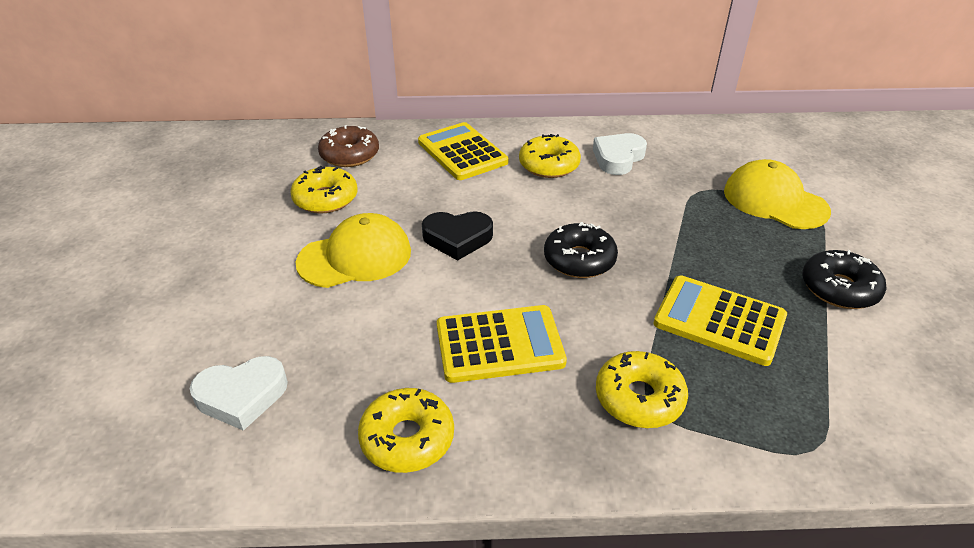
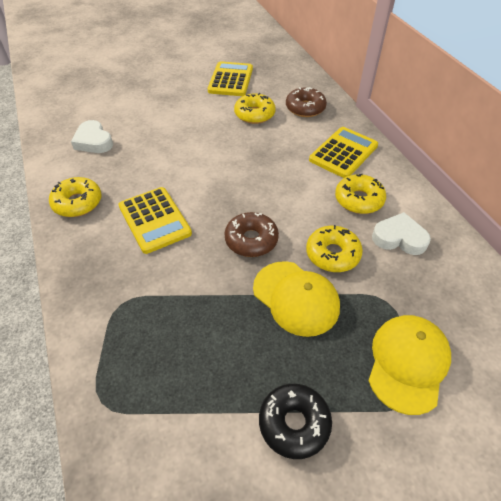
camera: 70 degrees right, 10 degrees up
(355, 257) = (207, 142): yellow cap -> yellow cap (296, 298)
(457, 238) = (244, 177): black heart -> none
(579, 260) = (251, 240): black donut -> brown donut
(639, 398) = (127, 295): yellow donut -> yellow donut (332, 254)
(719, 320) = (217, 332): yellow calculator -> yellow calculator (231, 80)

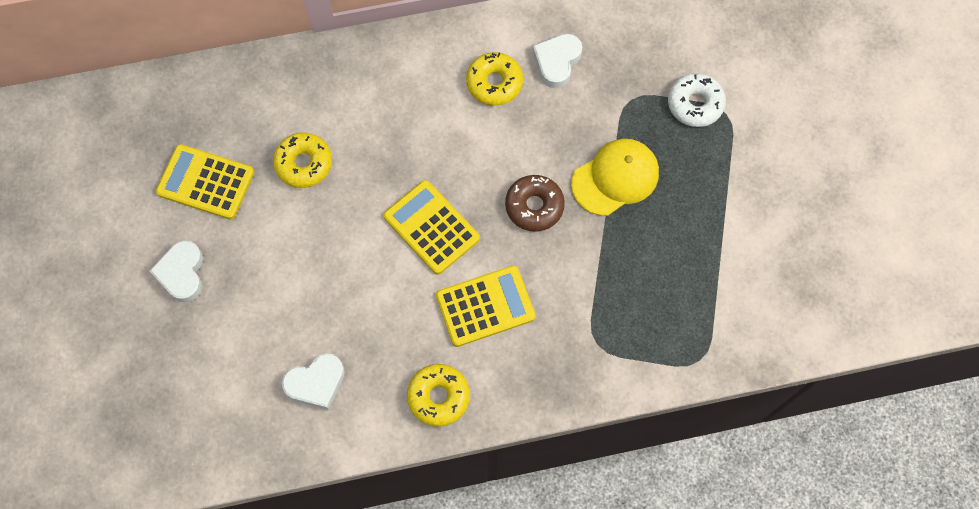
camera: 80 degrees left, 20 degrees up
(168, 80) = (182, 273): none -> white heart
(294, 423) = (735, 206): black donut -> none
(305, 108) = (305, 96): brown donut -> none
(332, 254) = (567, 131): yellow donut -> none
(343, 153) = (411, 75): yellow calculator -> yellow calculator (431, 227)
(408, 363) = (695, 104): yellow cap -> white donut

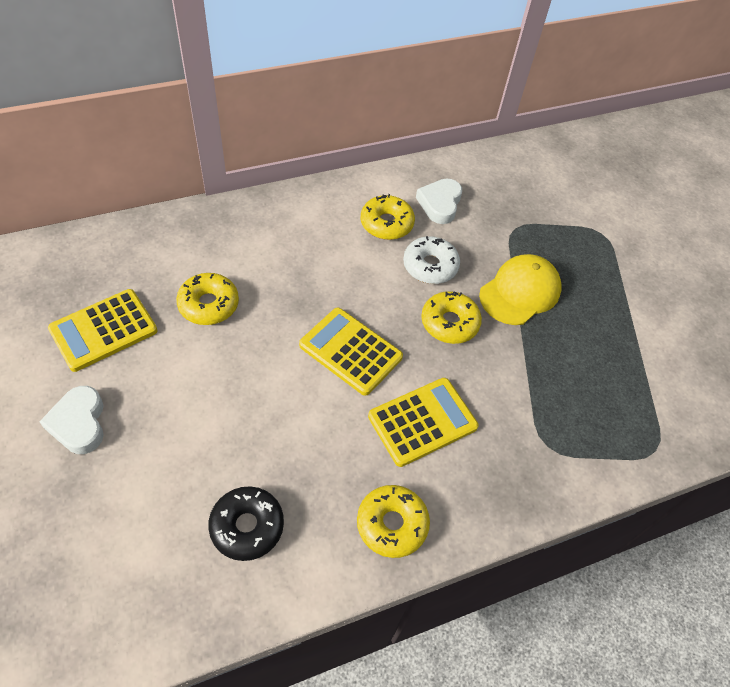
camera: 15 degrees left, 15 degrees down
(206, 182) = (103, 330): yellow calculator -> yellow calculator turned 45 degrees counterclockwise
(316, 383) = (247, 526): white heart -> black donut
(534, 206) = (449, 323): brown donut -> yellow donut
(695, 104) = (572, 228): white donut -> white donut (430, 266)

